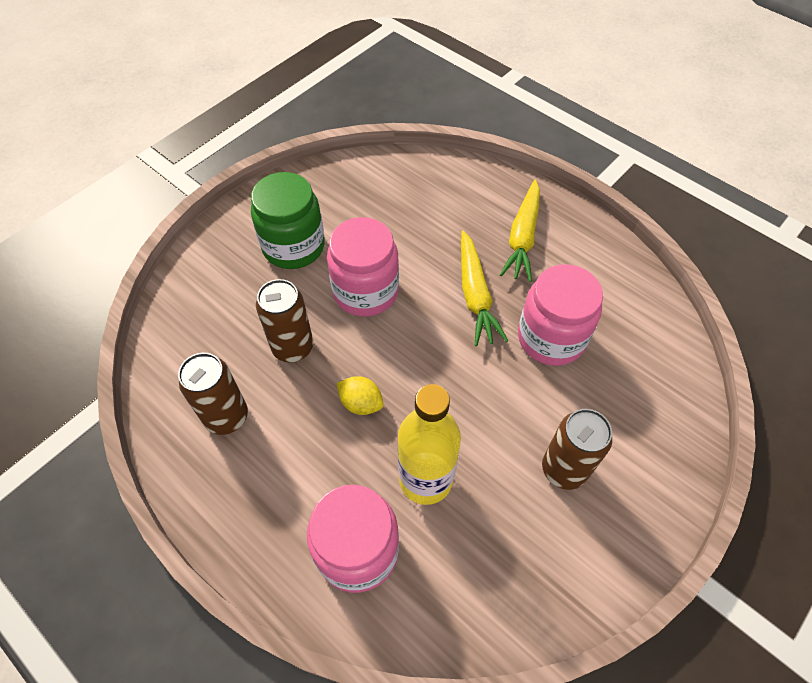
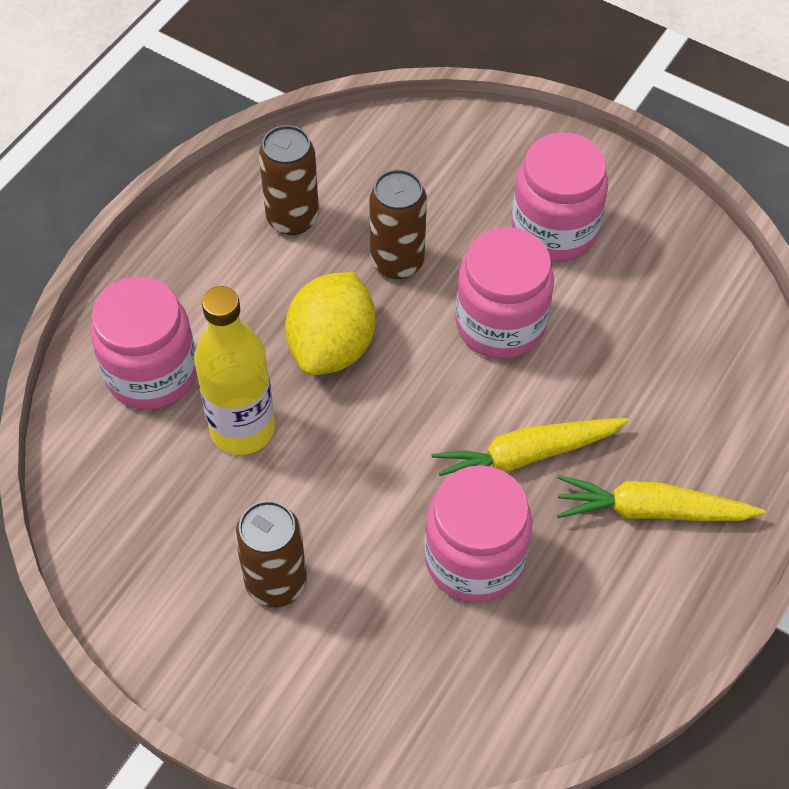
camera: 80 degrees right, 0 degrees up
(293, 246) = (554, 230): green jar -> pink jar
(361, 403) = (332, 346): yellow lemon -> yellow lemon, size x1.89

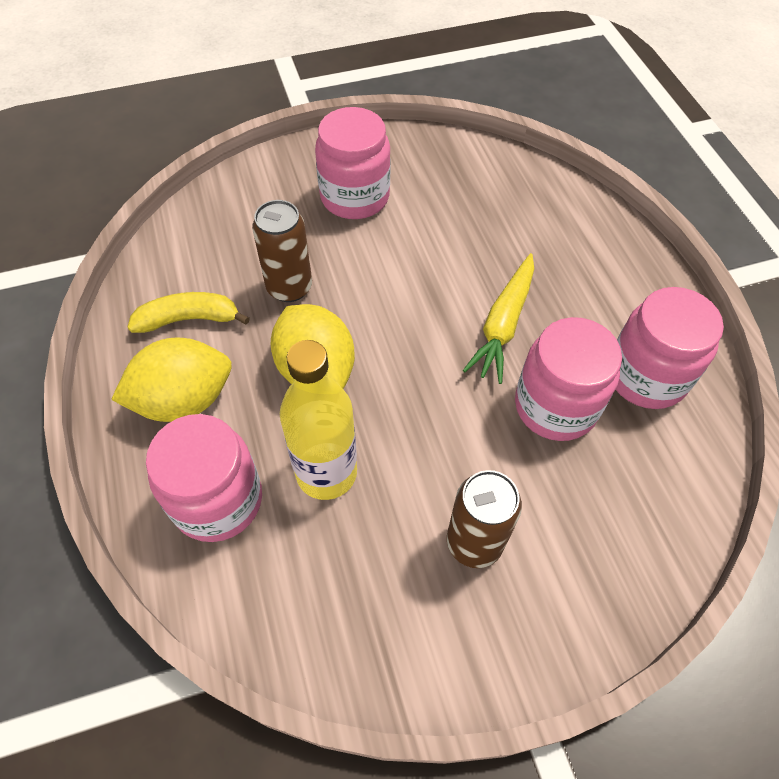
camera: 50 degrees left, 0 degrees up
(215, 279) = (184, 400): none -> yellow lemon
(292, 218) = (189, 319): brown can -> yellow banana
(500, 324) = (394, 269): pink jar -> pink jar (646, 376)
(651, 510) = (597, 291): yellow carrot -> none

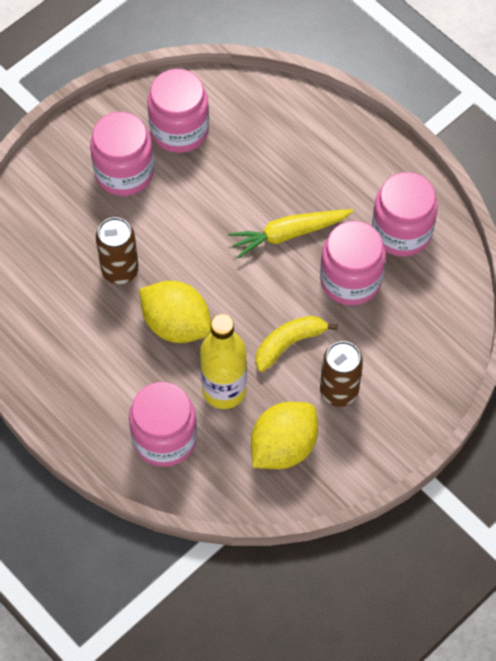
camera: 25 degrees left, 5 degrees up
(184, 400) = (99, 385): yellow lemon -> yellow lemon (283, 447)
(189, 319) = (62, 327): yellow banana -> yellow banana (289, 344)
(436, 180) = (179, 130): none -> pink jar
(503, 324) = (289, 234): yellow carrot -> yellow carrot turned 75 degrees clockwise

